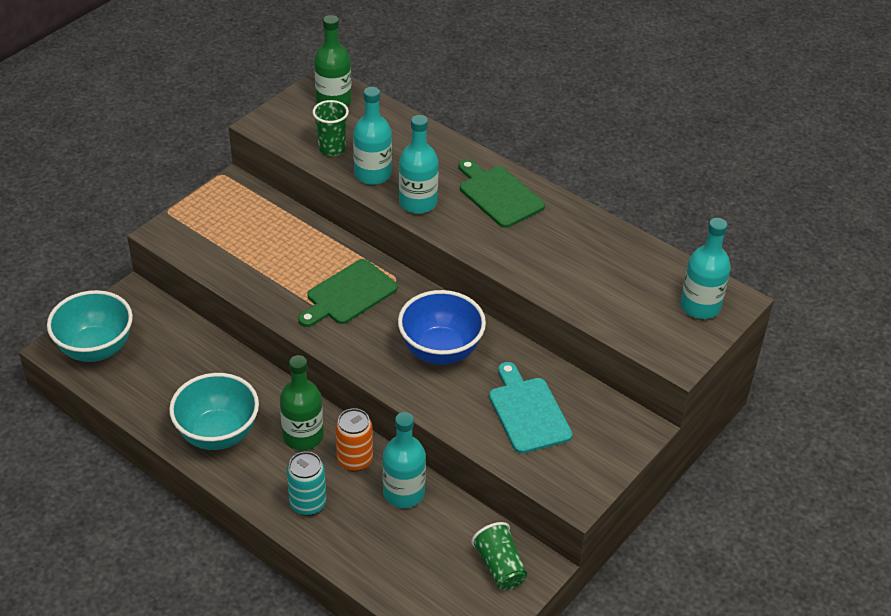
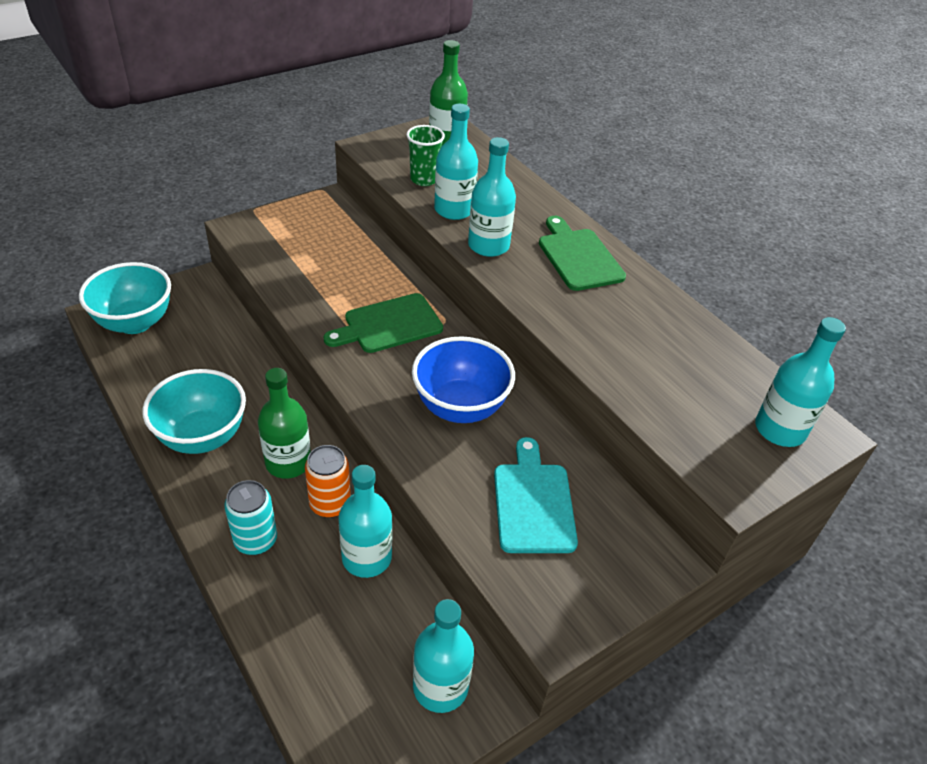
camera: 15 degrees right, 0 degrees up
(499, 566) = (440, 686): green cup -> turquoise bottle

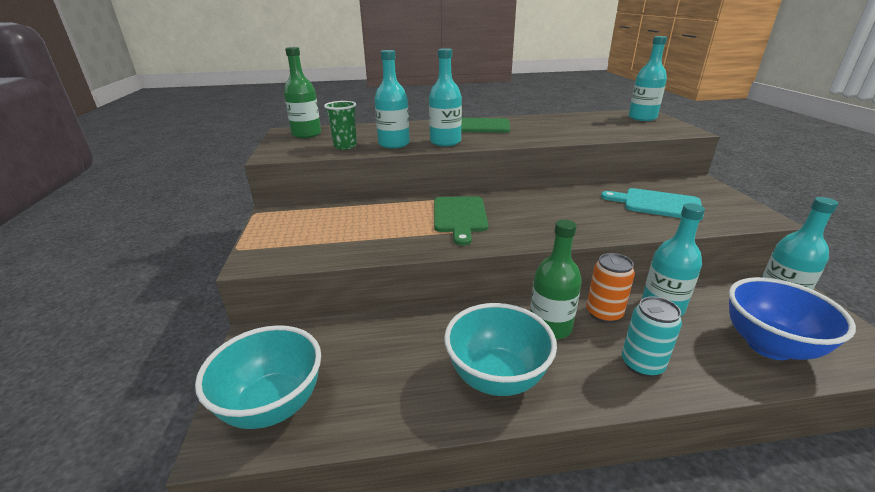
camera: 60 degrees left, 15 degrees down
(460, 407) = (563, 208): blue bowl -> blue bowl (769, 346)

